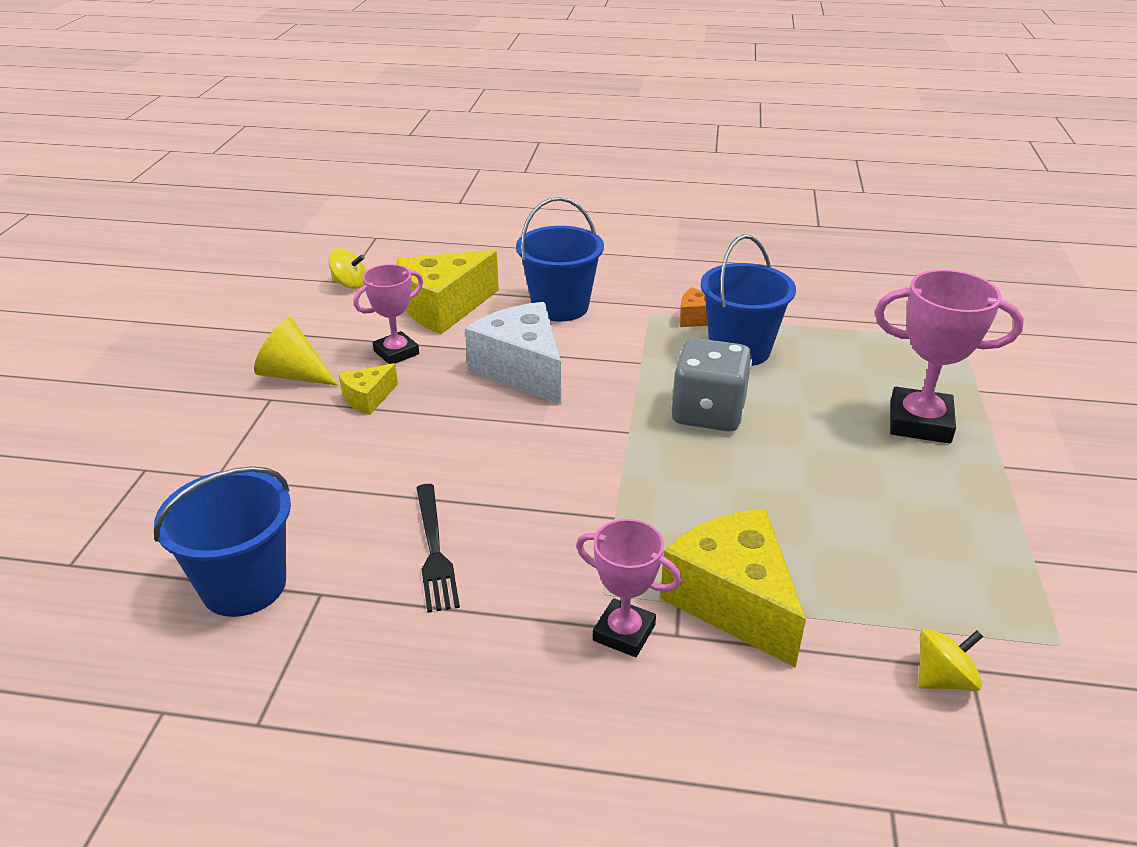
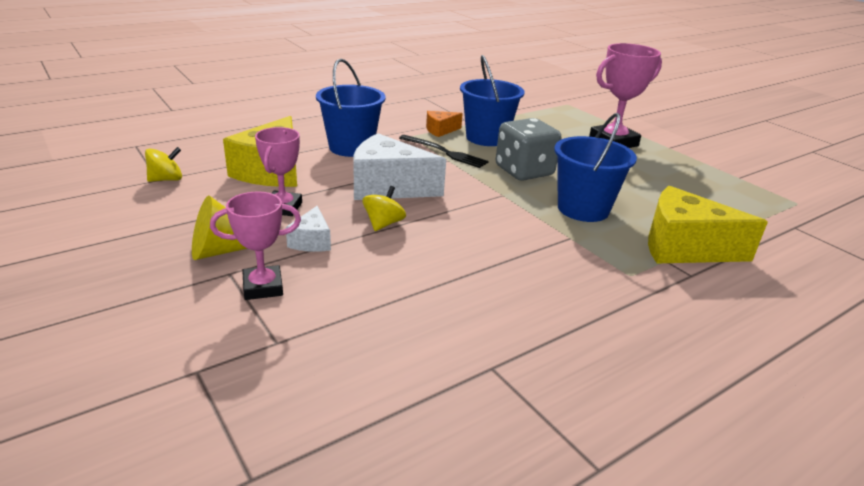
camera: 45 degrees left, 5 degrees down
(244, 585) = (433, 396): blue bucket -> blue bucket (583, 209)
(368, 399) = (311, 241): yellow cheese -> white cheese
(434, 550) = (513, 303): black fork -> black fork (444, 152)
(624, 633) = (672, 287): pink trophy -> pink trophy (263, 287)
(943, 679) = (796, 235): yellow spinning top -> yellow spinning top (383, 224)

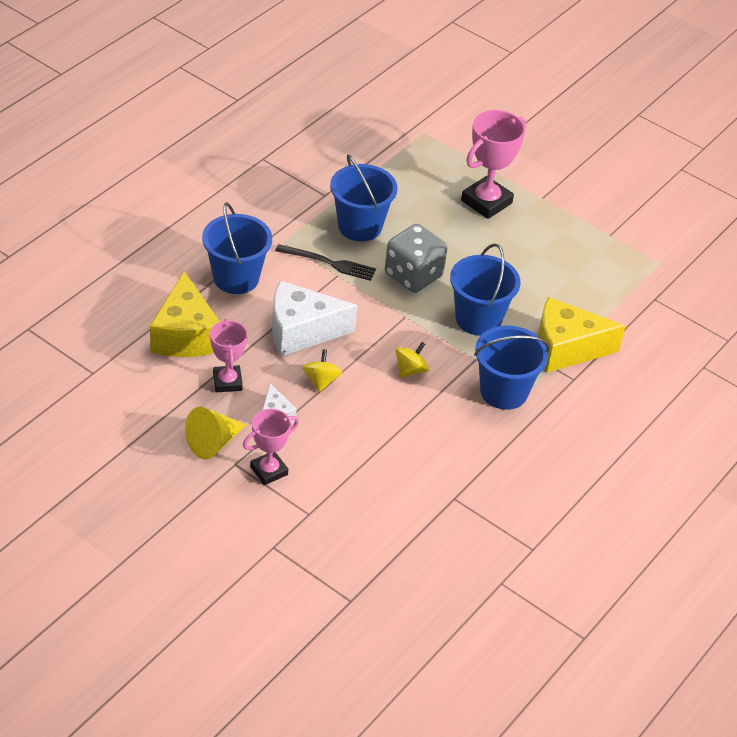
camera: 20 degrees left, 15 degrees up
(166, 179) = (100, 371): yellow spinning top -> yellow spinning top (410, 370)
(440, 130) = (309, 224): orange cheese -> none
(597, 270) = (503, 391): none -> blue bucket

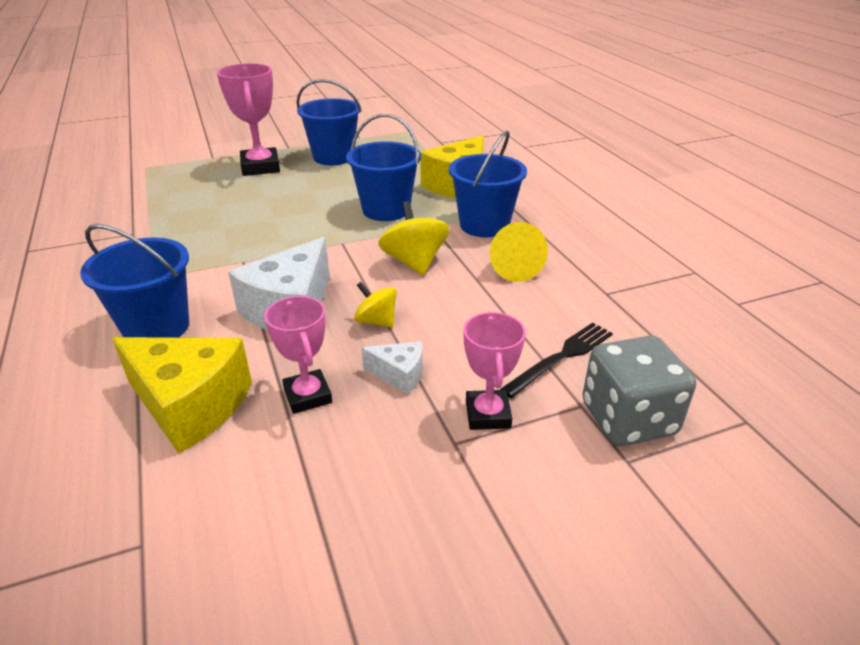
camera: 55 degrees left, 10 degrees down
(213, 443) = (401, 451): yellow cone -> yellow cone (512, 267)
(227, 382) = (308, 396): pink trophy -> pink trophy turned 45 degrees clockwise
(328, 263) = (220, 260): black fork -> black fork (561, 357)
(360, 226) = (200, 228): blue bucket -> blue bucket (333, 157)
(410, 370) = (414, 262): yellow spinning top -> yellow spinning top, size x1.58
(413, 275) = (297, 222): grey dice -> grey dice (628, 419)

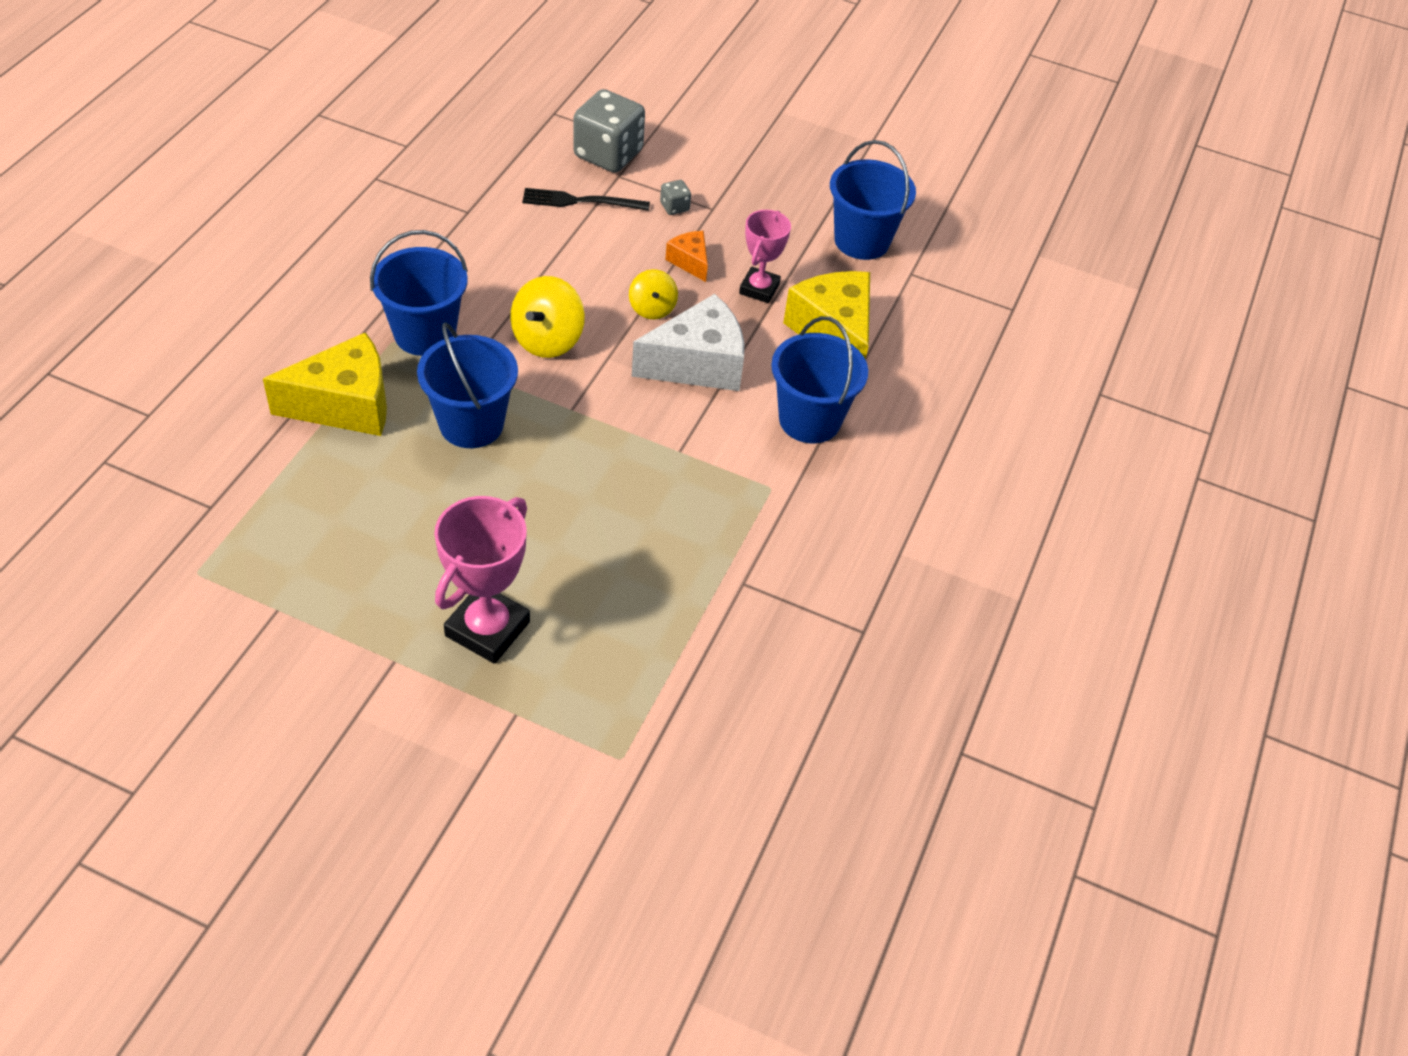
camera: 140 degrees left, 15 degrees up
(333, 157) = (378, 580): blue bucket -> blue bucket (861, 241)
(399, 375) = (690, 262): white cheese -> orange cheese
(488, 414) = (674, 207): pink trophy -> grey dice
(512, 267) = (486, 277): yellow cone -> none

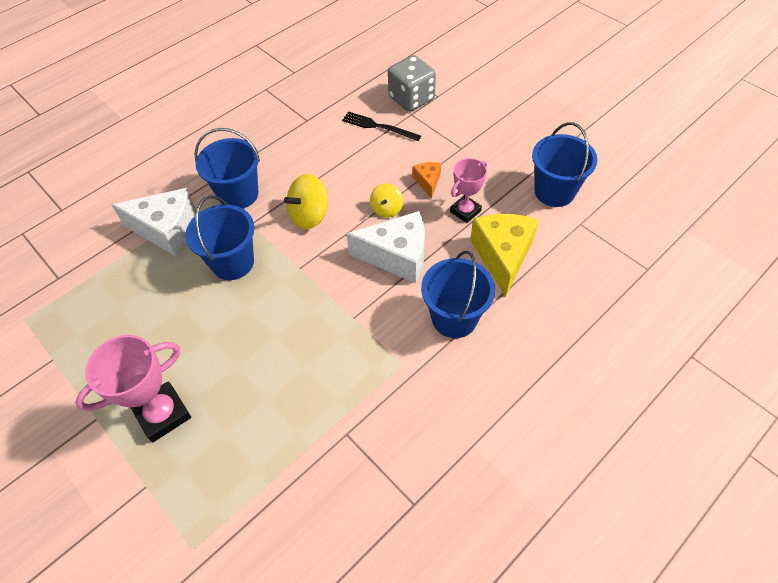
camera: 30 degrees right, 5 degrees up
(345, 405) = (168, 230): yellow cheese -> white cheese
(674, 207) = (436, 142): grey dice -> none

